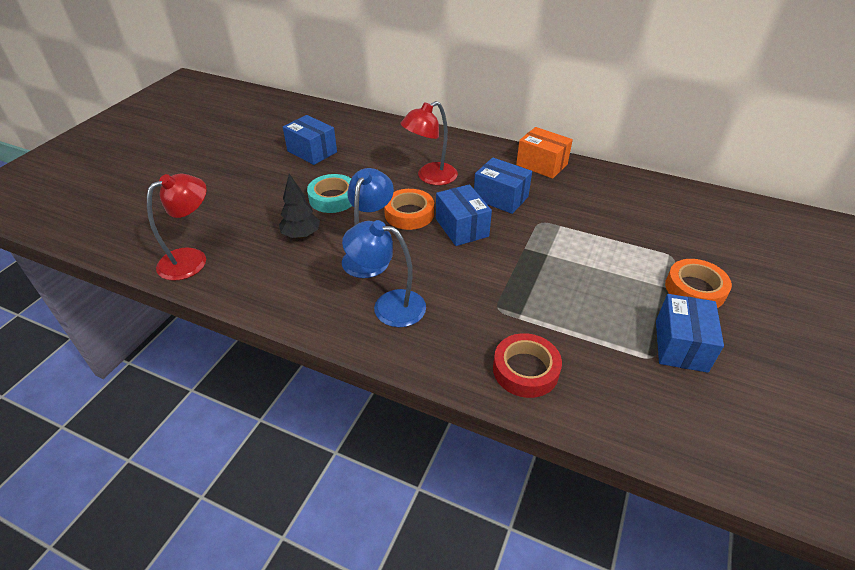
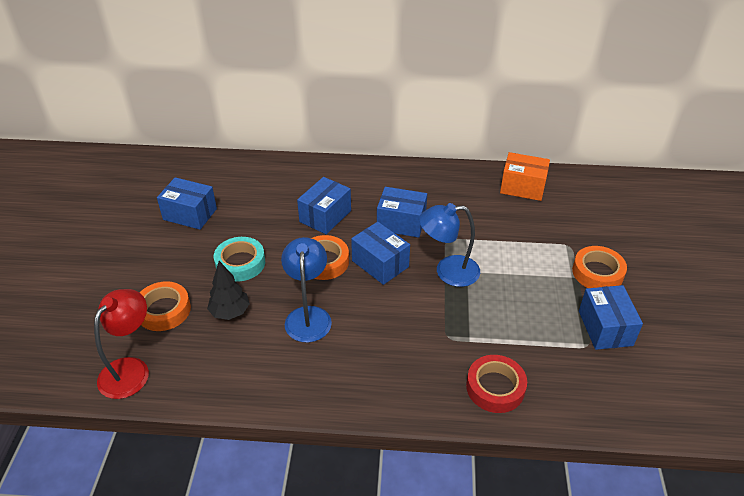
camera: 20 degrees left, 0 degrees up
(246, 220) = (164, 310): none -> orange tape
(388, 306) = (351, 362): blue lamp -> blue lamp (448, 271)
(430, 177) = (325, 216): red lamp -> blue box
(541, 164) = (423, 177): orange box -> orange box (522, 187)

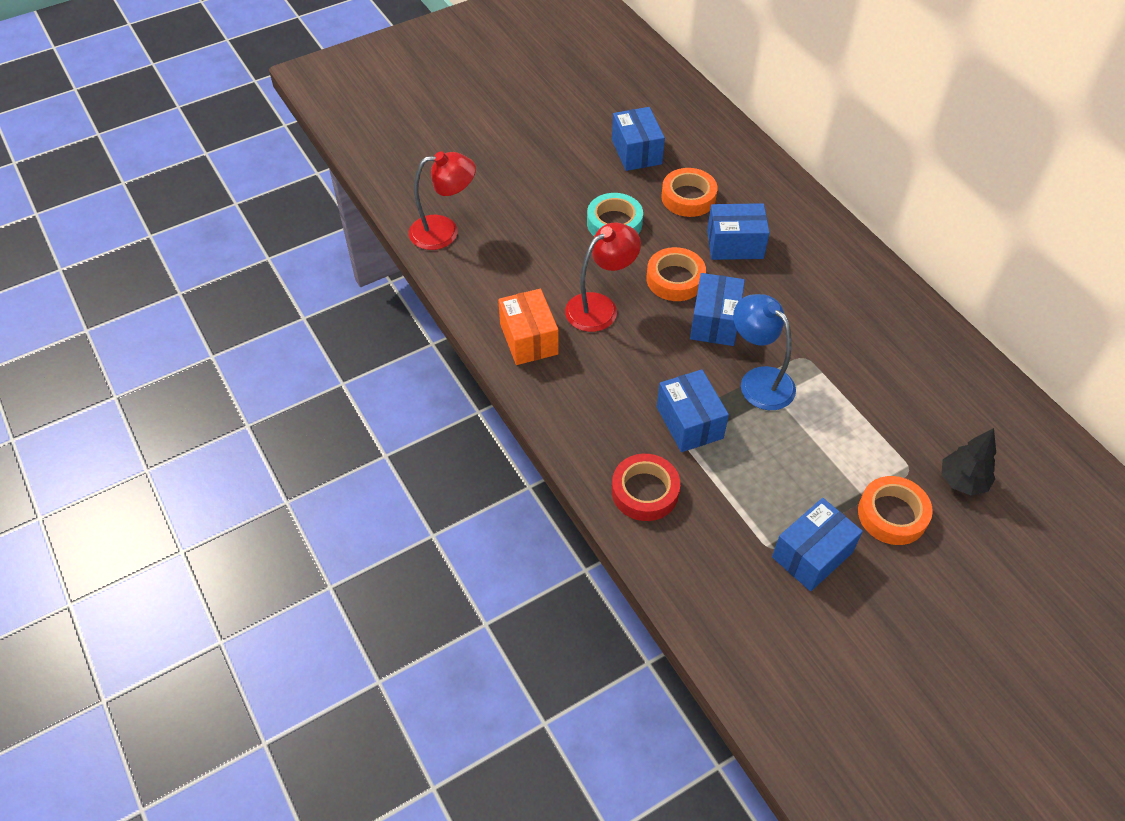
camera: 55 degrees right, 10 degrees up
(164, 310) = (517, 210): orange tape -> orange tape (688, 197)
(230, 312) = (554, 253): black tree -> black tree (962, 481)
(308, 316) = (600, 307): blue lamp -> red lamp
(401, 223) = (788, 307): blue box -> blue box (689, 422)
(522, 187) = (963, 382): orange box -> orange box (529, 339)

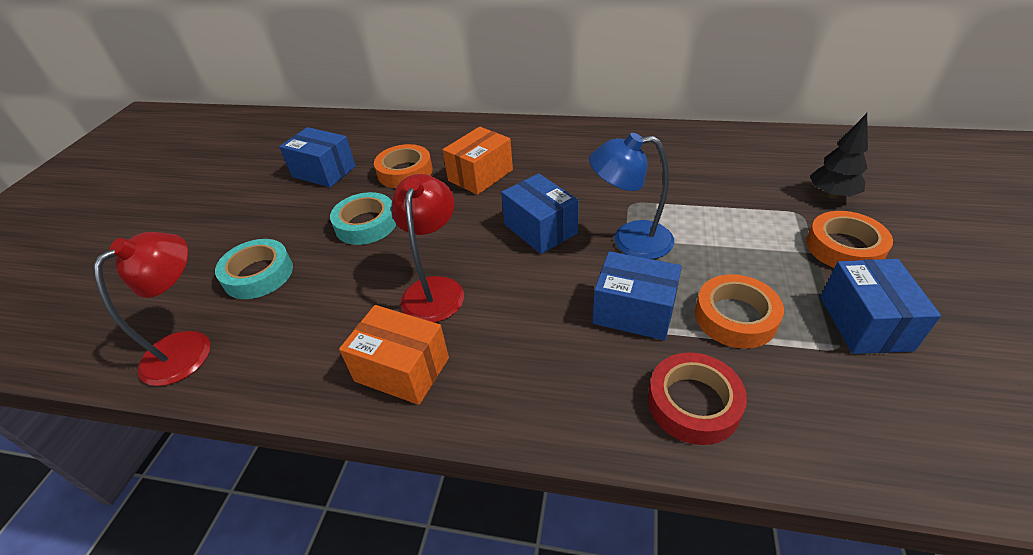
camera: 45 degrees left, 10 degrees down
(518, 210) = (258, 274): none -> turquoise tape
(675, 279) = (469, 225): orange tape -> orange tape (735, 317)
(735, 244) = (480, 175): blue box -> orange box

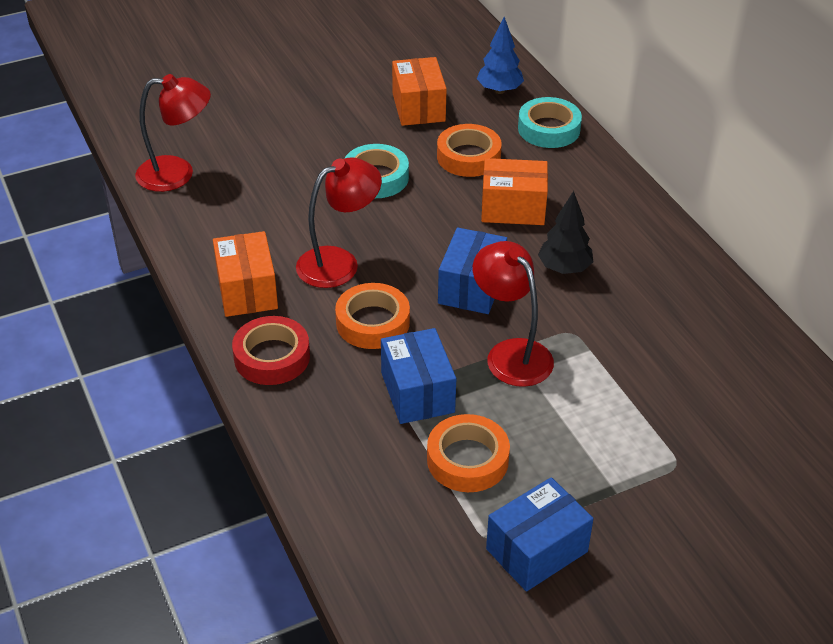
camera: 50 degrees right, 0 degrees up
(258, 274) = (267, 157): turquoise tape -> turquoise tape (549, 129)
(324, 171) = (418, 107): blue box -> orange box
(360, 132) = (499, 90): none -> blue tree
(630, 240) = (511, 353): blue lamp -> red lamp
(693, 403) = (346, 464): red tape -> red tape (272, 357)
(832, 195) = (740, 482): black tree -> black tree (564, 269)
(844, 247) = (646, 513): orange tape -> orange tape (373, 322)

